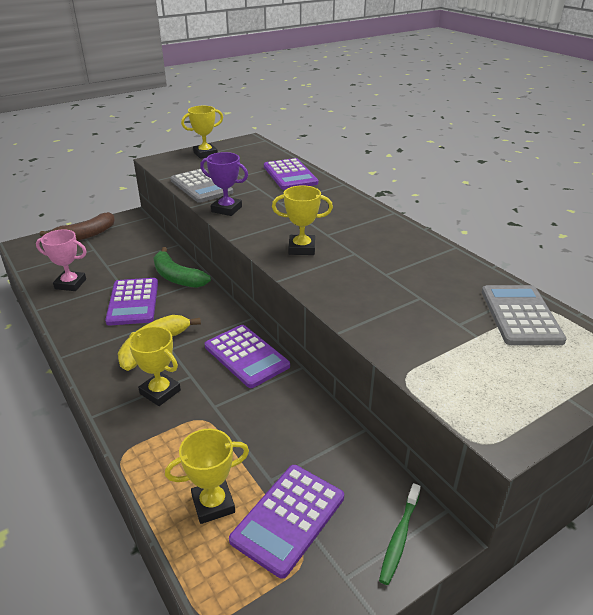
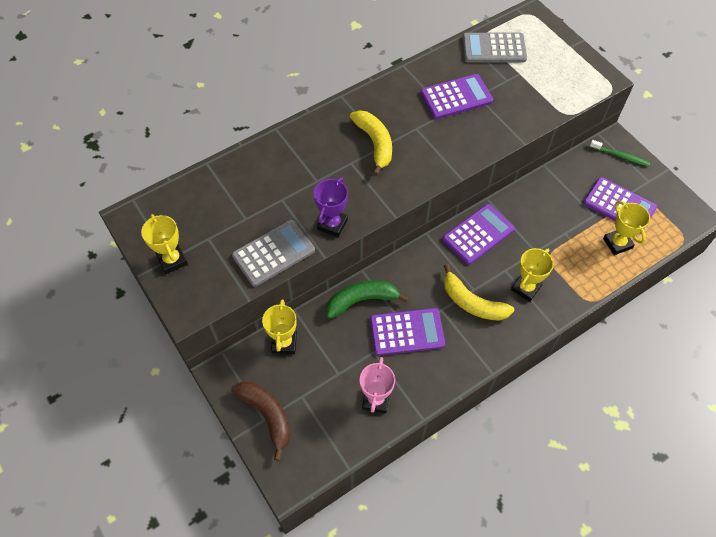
camera: 90 degrees left, 25 degrees up
(177, 277) = (362, 300): green banana -> green banana turned 150 degrees counterclockwise
(290, 175) = (248, 172): purple calculator -> purple calculator (456, 97)
(302, 248) = (410, 163): yellow trophy -> yellow trophy (284, 343)
(329, 229) = (374, 143): none -> yellow banana

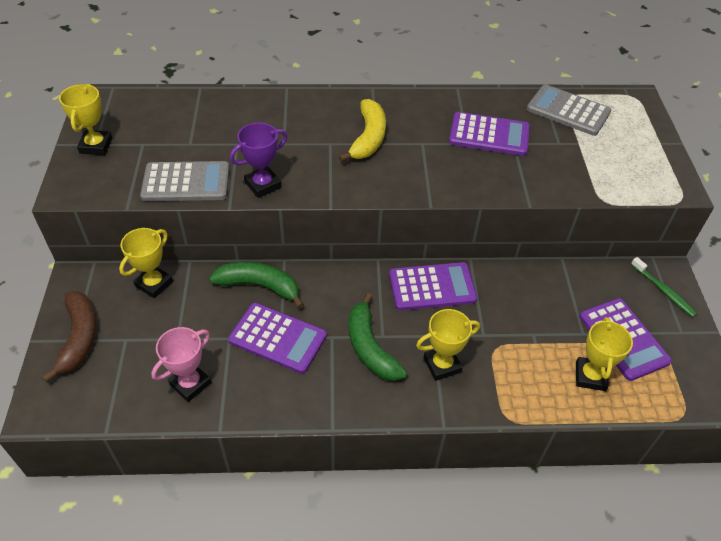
camera: 30 degrees right, 10 degrees down
(472, 302) = (370, 347): yellow banana -> green banana

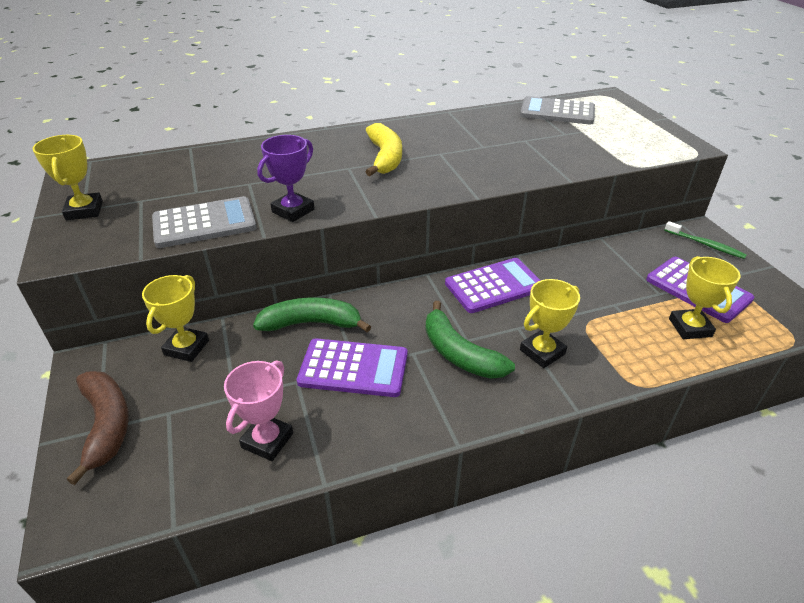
camera: 15 degrees left, 10 degrees down
(489, 135) = (499, 138): purple calculator -> none

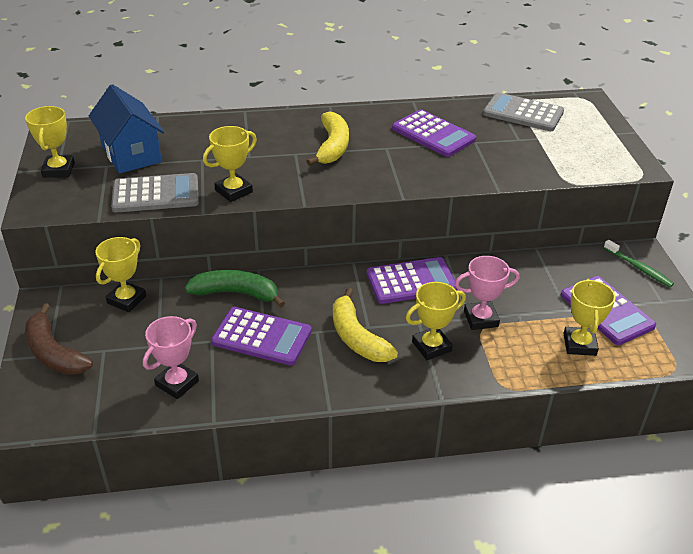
camera: 10 degrees right, 0 degrees up
(106, 425) = (54, 353): brown banana -> brown banana turned 150 degrees clockwise
(168, 186) = (131, 154): none -> blue house
(293, 211) = (233, 191): purple trophy -> yellow trophy
(459, 353) = (357, 337): green banana -> yellow banana
(481, 137) = (433, 134): none -> purple calculator
(580, 315) = (481, 319): none -> pink trophy

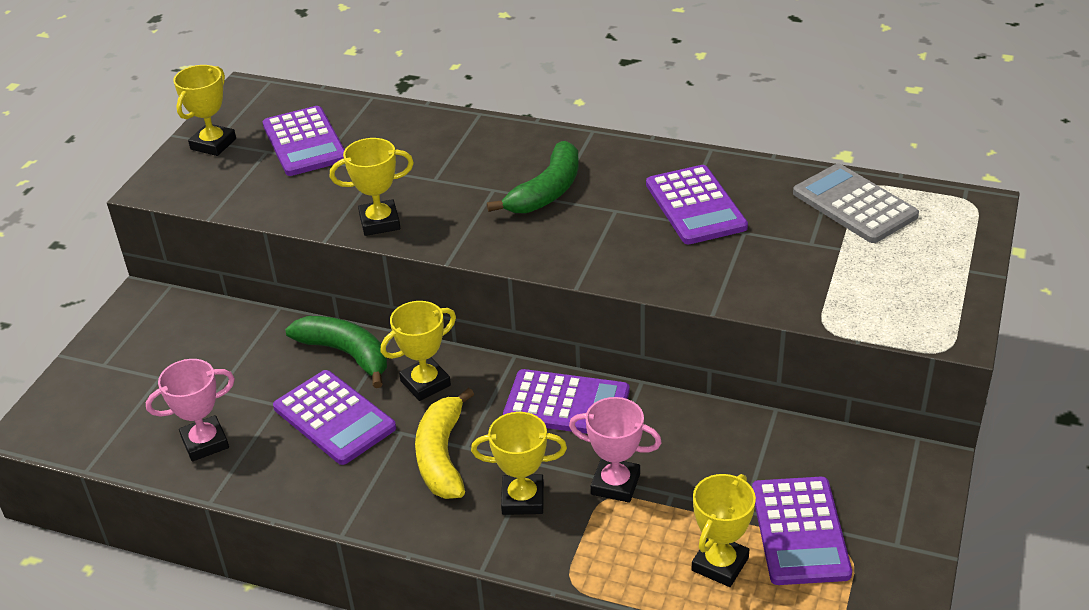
camera: 30 degrees right, 0 degrees up
(54, 353) = (110, 364): brown banana -> none
(127, 300) = (224, 324): yellow trophy -> yellow trophy (425, 383)
(131, 154) = (304, 142): blue house -> purple calculator
(156, 194) = (291, 203): grey calculator -> none
(332, 147) = (546, 191): yellow banana -> green banana
(639, 268) = (904, 485): green toothbrush -> none

